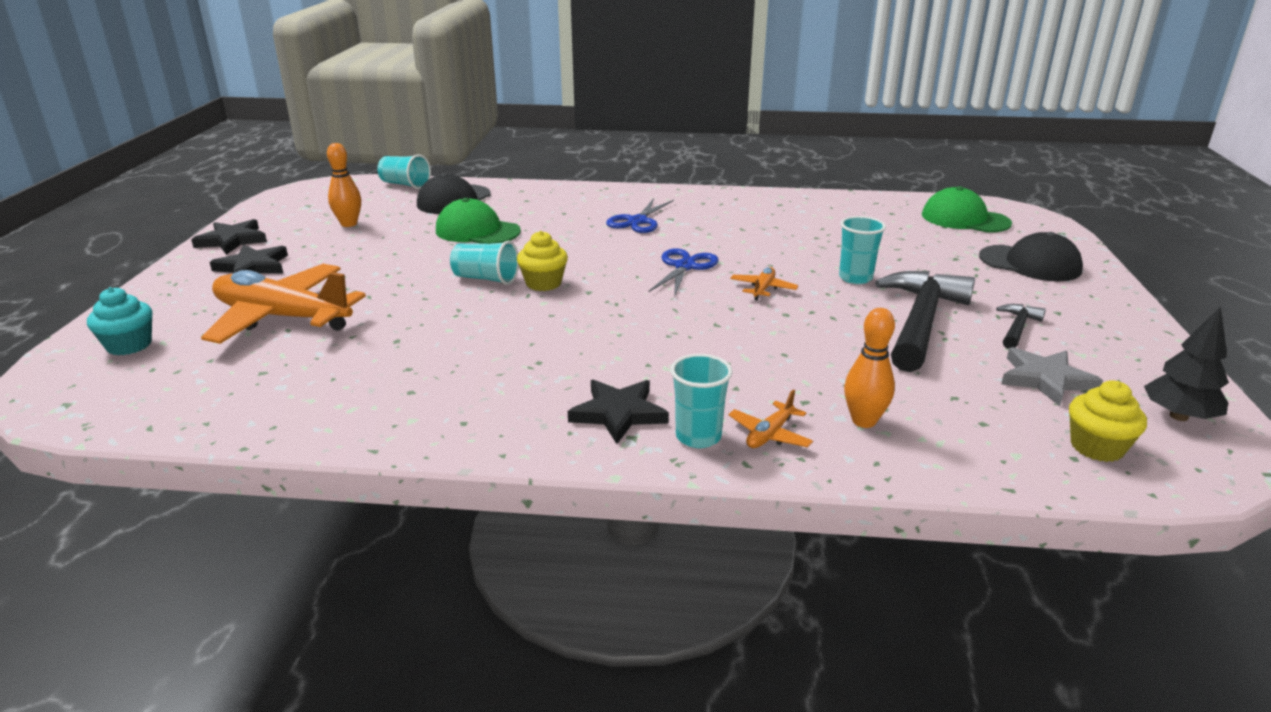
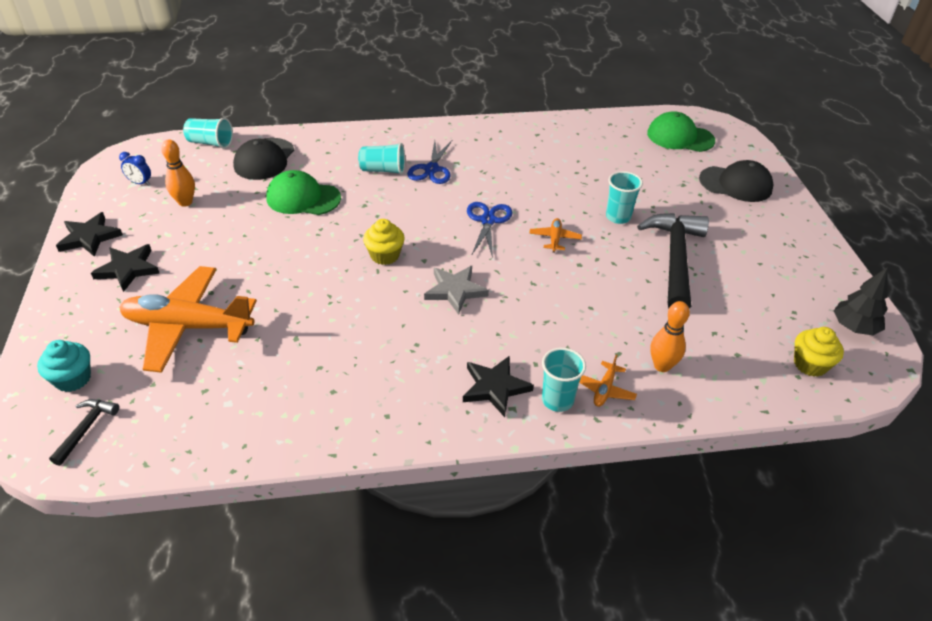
camera: 15 degrees left, 15 degrees up
(313, 207) = (140, 183): none -> blue clock
(486, 279) = (336, 256): turquoise cup -> turquoise cup (383, 170)
(1017, 328) = (740, 256): black hammer -> black hammer (86, 429)
(1045, 379) = (768, 306): grey star -> grey star (455, 291)

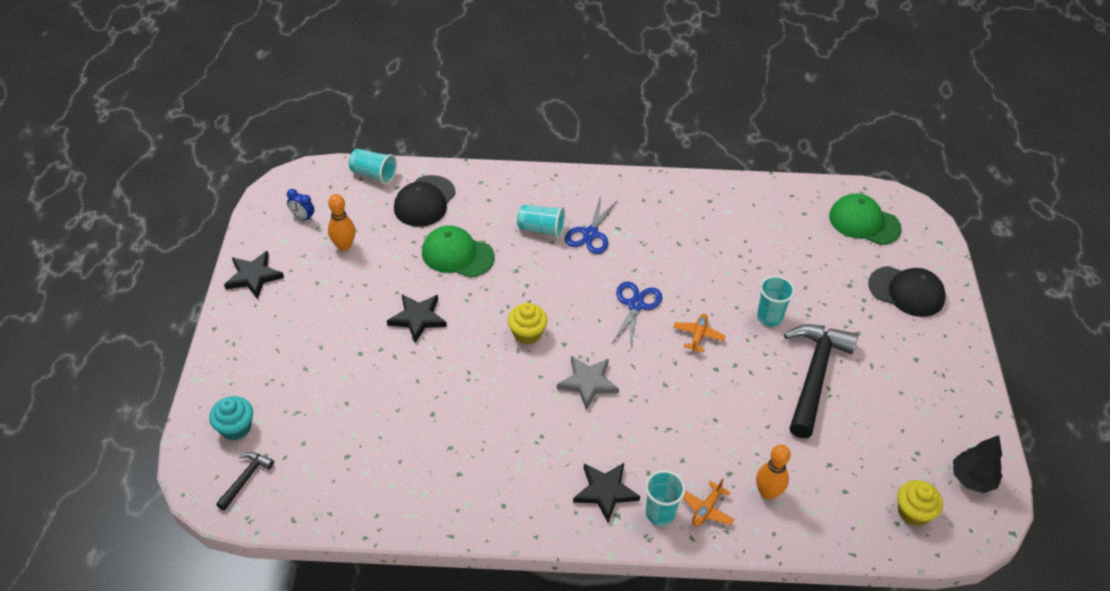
camera: 10 degrees right, 5 degrees up
(128, 269) = (287, 317): black star -> black star (418, 318)
(188, 327) = (337, 388): orange plane -> none

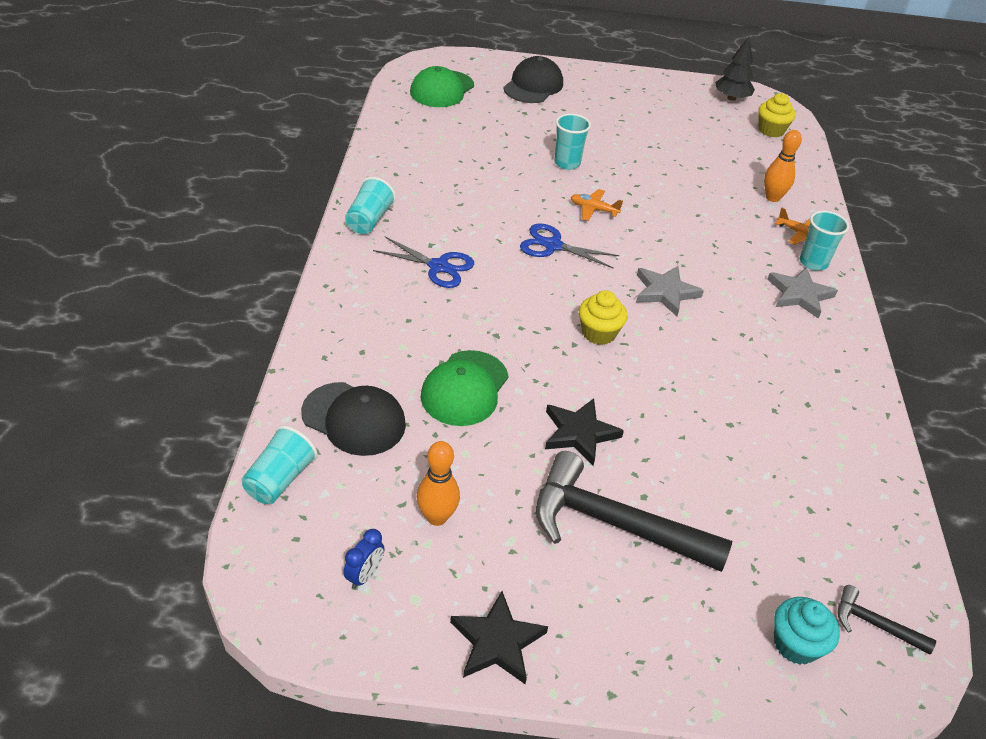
camera: 90 degrees left, 5 degrees down
(541, 229) = (425, 307): turquoise cup -> turquoise cup (369, 220)
(605, 492) = (799, 294): black star -> grey star
(814, 376) = (637, 151): black hammer -> black hammer (614, 524)

